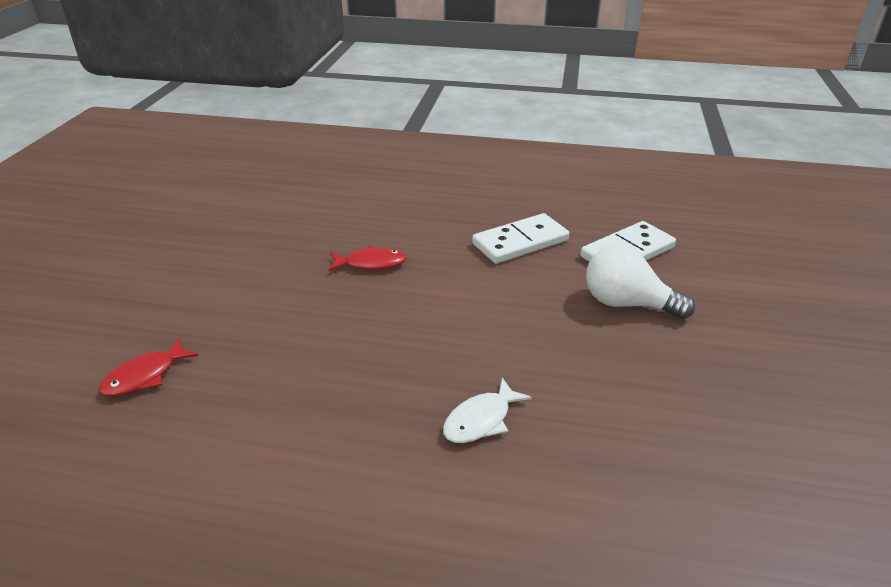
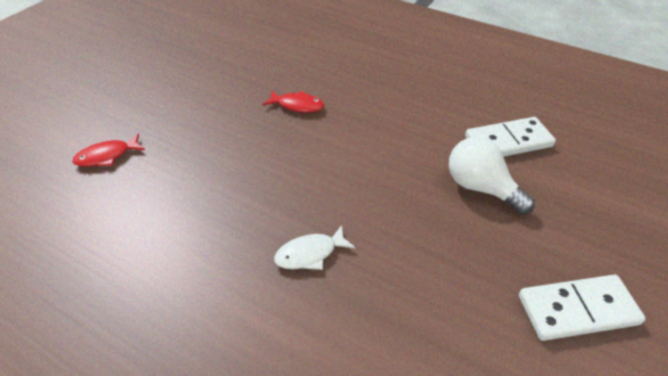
camera: 20 degrees right, 10 degrees up
(520, 242) = (422, 113): white domino -> white domino (577, 310)

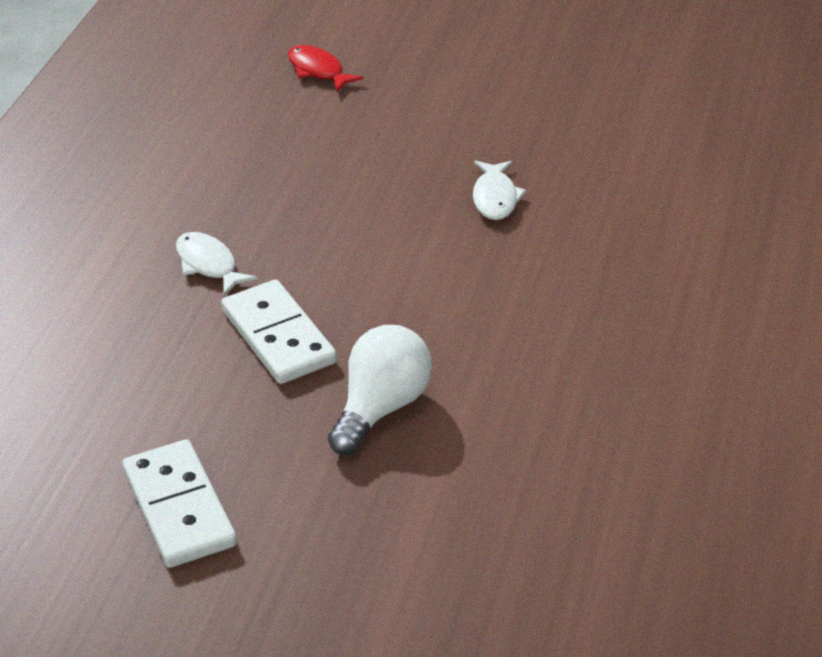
camera: 75 degrees right, 5 degrees down
(297, 105) = (495, 198): red fish -> white fish
(508, 141) = (507, 435): white domino -> white domino (278, 336)

